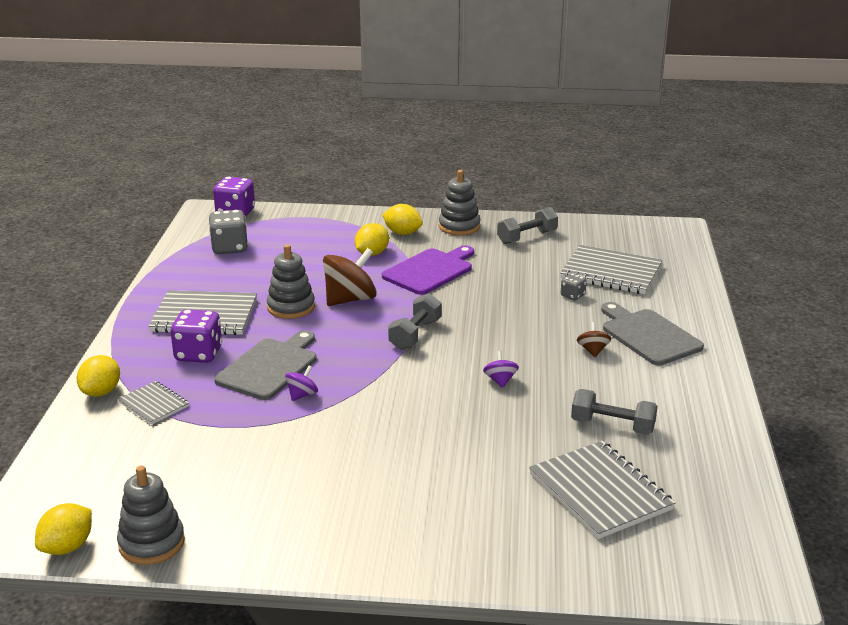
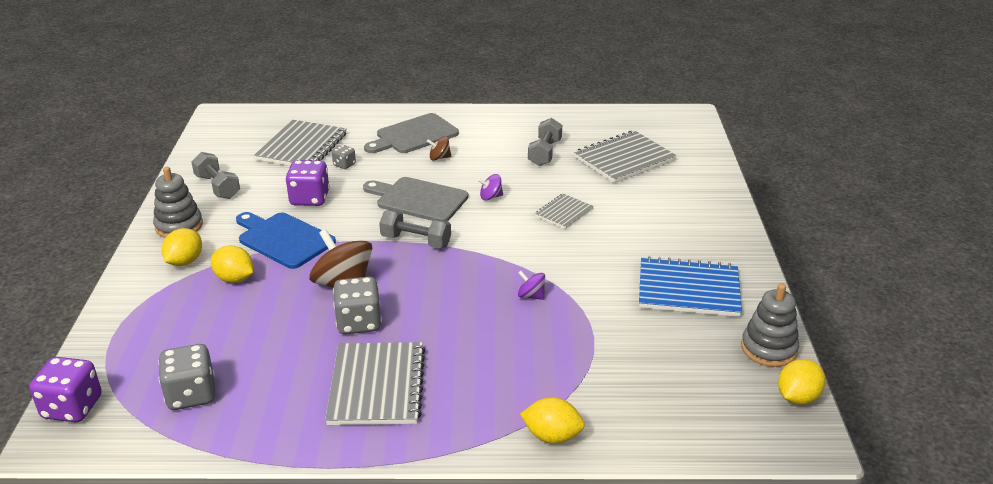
camera: 95 degrees left, 5 degrees up
(67, 547) = (797, 397): yellow lemon -> yellow lemon turned 75 degrees counterclockwise
(153, 404) = (567, 390): grey notebook -> grey notebook (564, 212)
(198, 354) = (464, 375): purple dice -> purple dice (309, 199)
(270, 367) = (484, 321): grey cutting board -> grey cutting board (418, 199)
(280, 501) = (688, 289): none -> blue notebook
(291, 307) = (359, 323): grey stacking toy -> grey dice
(430, 271) = (283, 239): purple cutting board -> blue cutting board

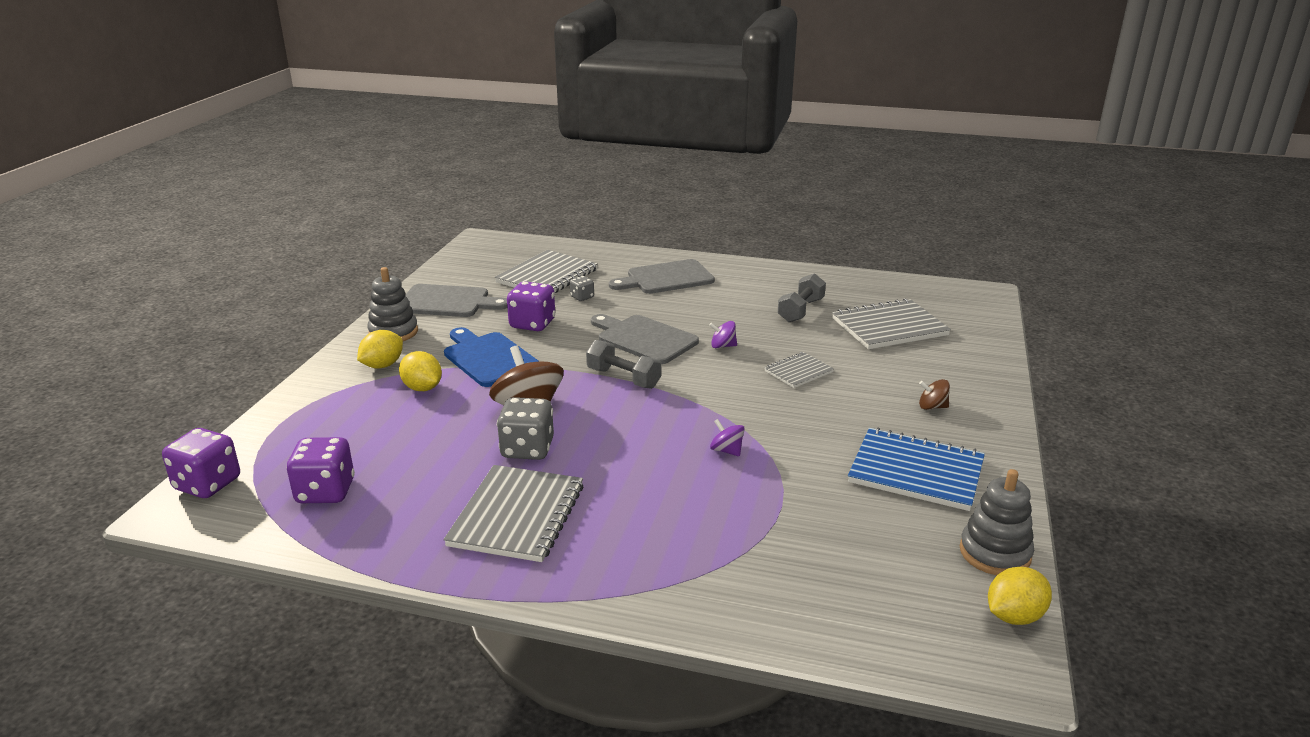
camera: 15 degrees right, 5 degrees down
(191, 395) = (325, 492): grey dice -> purple dice
(217, 187) = (447, 302): grey dumbbell -> grey cutting board
(439, 158) = (683, 302): brown spinning top -> brown spinning top (932, 407)
(552, 436) = (689, 604): yellow lemon -> none

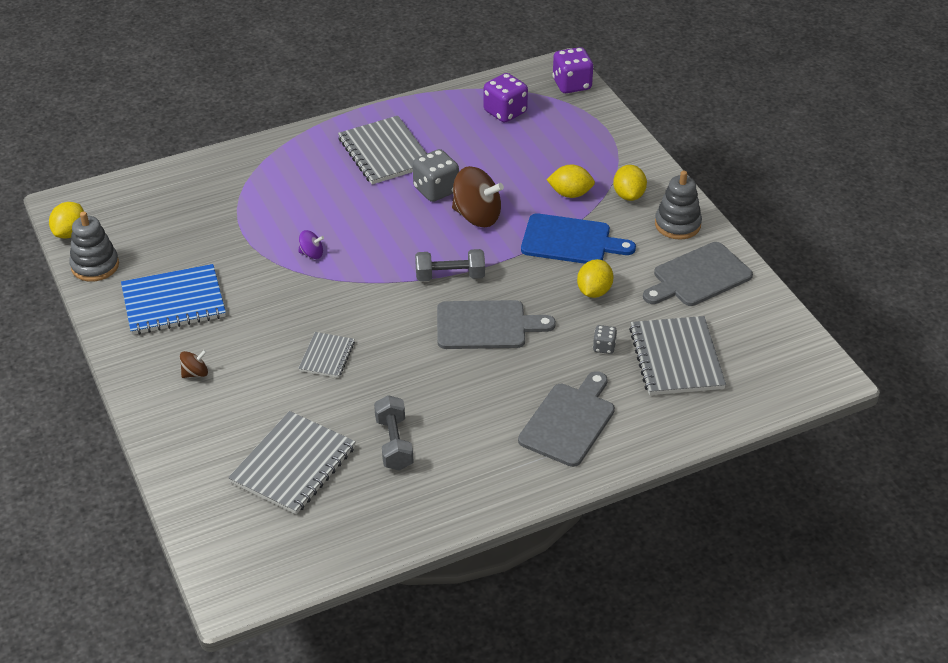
camera: 140 degrees right, 15 degrees up
(532, 324) = (594, 291): purple dice -> yellow lemon
(723, 346) = (415, 353): purple spinning top -> none

